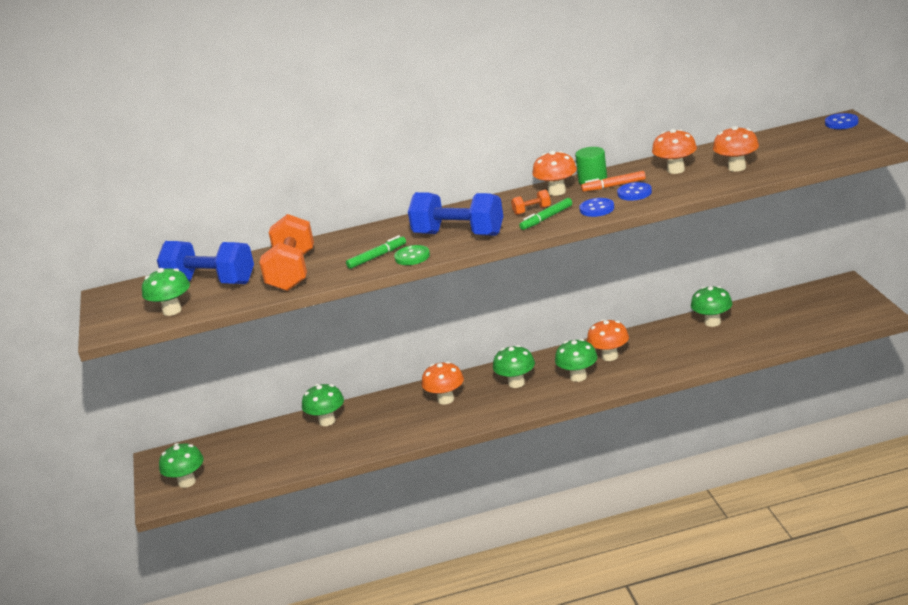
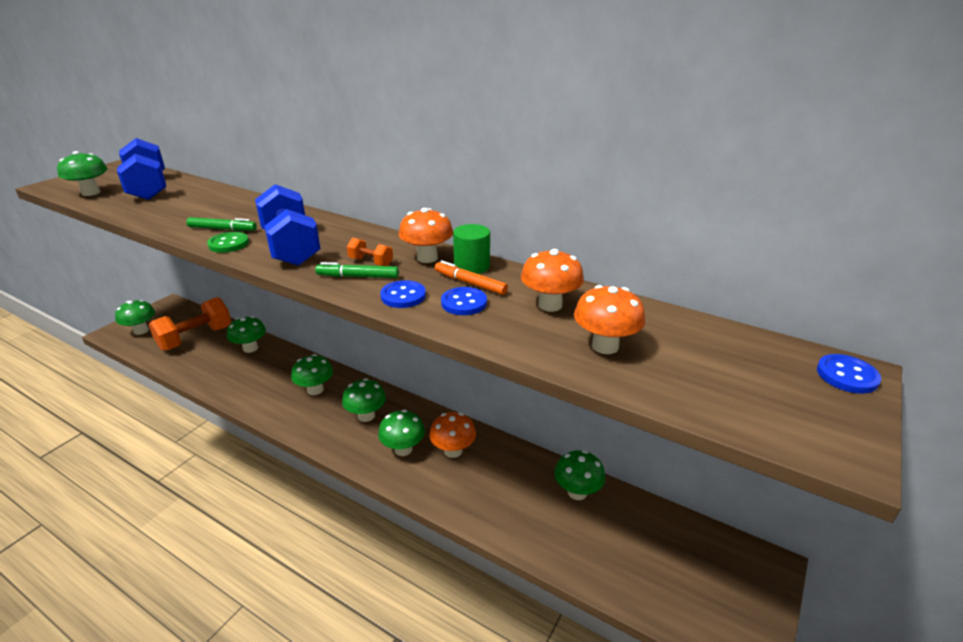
camera: 40 degrees right, 5 degrees up
(292, 272) = (177, 208): orange dumbbell -> orange dumbbell (196, 338)
(446, 399) = (315, 390): orange mushroom -> green mushroom

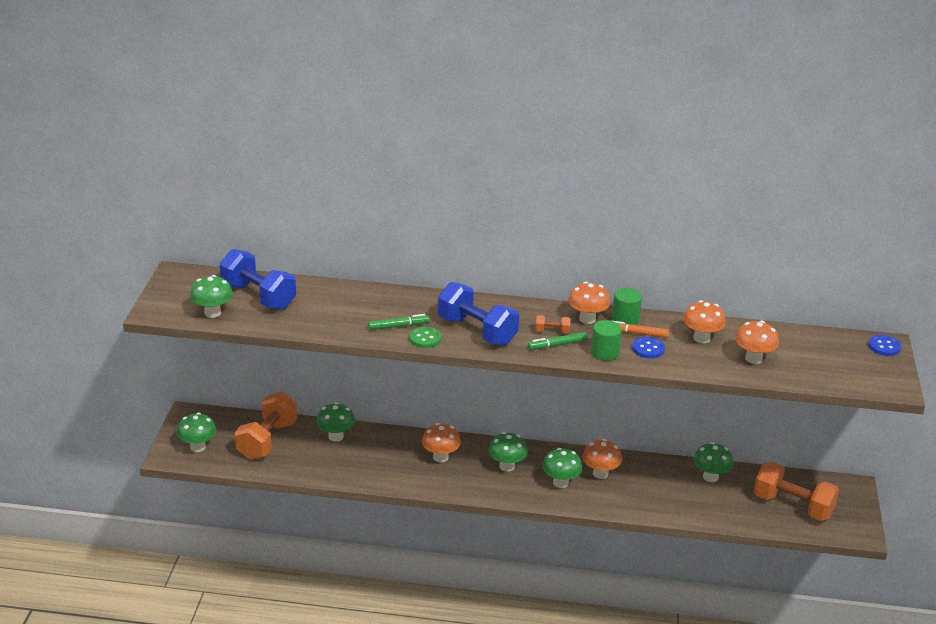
camera: 25 degrees left, 0 degrees up
(315, 390) = (440, 457): green mushroom -> orange mushroom
(403, 296) = (604, 353): blue button -> green cylinder
(664, 568) = (793, 506): none -> orange dumbbell

